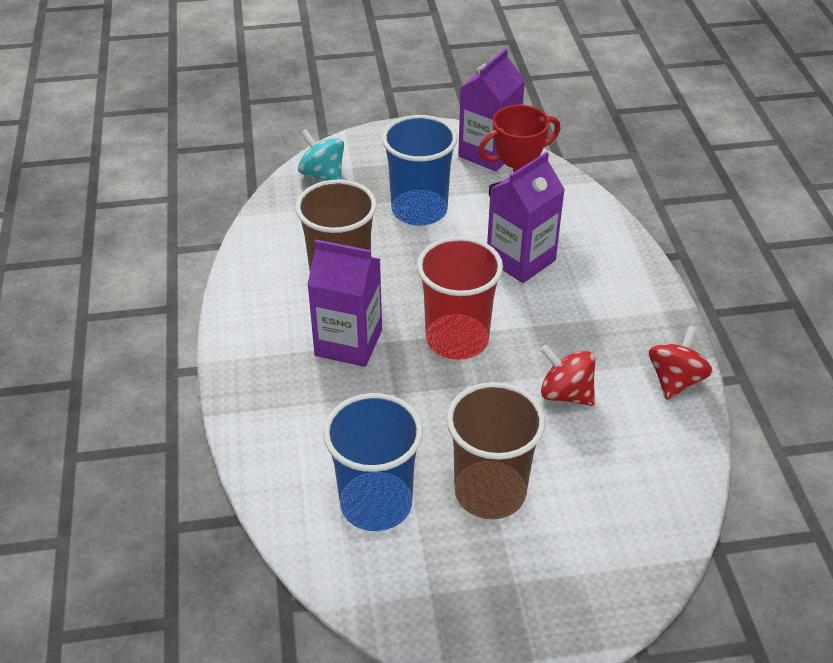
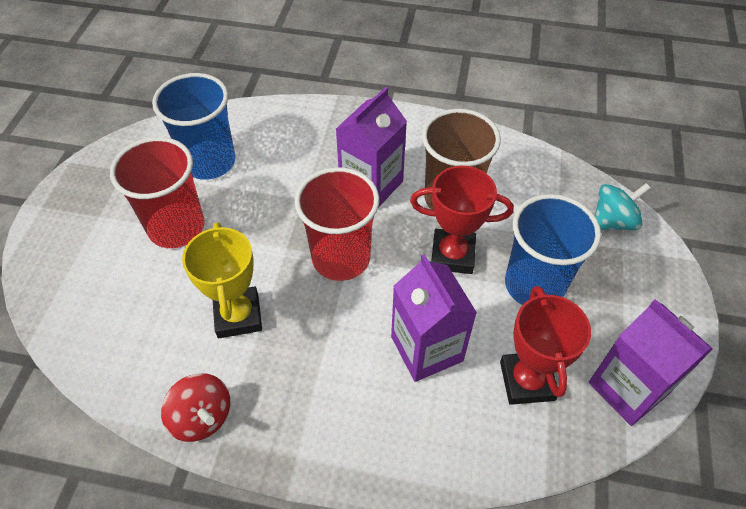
camera: 110 degrees right, 10 degrees up
(412, 264) = (452, 255): none -> red trophy
(490, 492) = (176, 227): brown cup -> red cup
(565, 394) = (238, 316): red spinning top -> yellow trophy

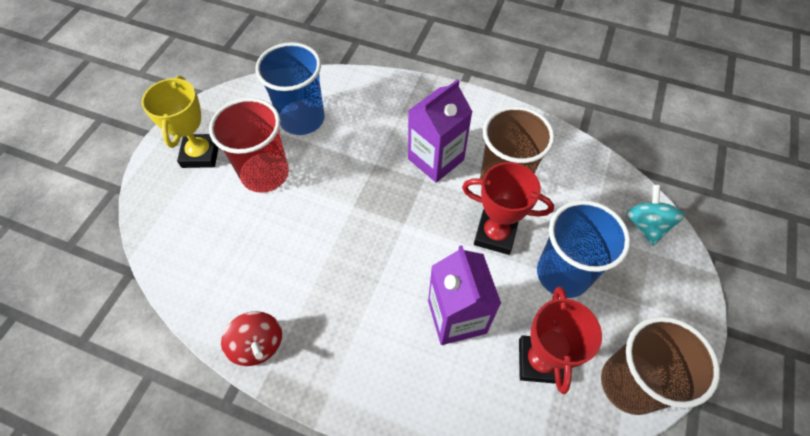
camera: 10 degrees right, 5 degrees up
(238, 316) = (302, 260): yellow trophy -> yellow trophy (200, 154)
(341, 258) = (398, 222): red cup -> none
(613, 221) = (646, 225): turquoise spinning top -> turquoise spinning top turned 75 degrees counterclockwise
(628, 388) = (629, 384): purple carton -> brown cup

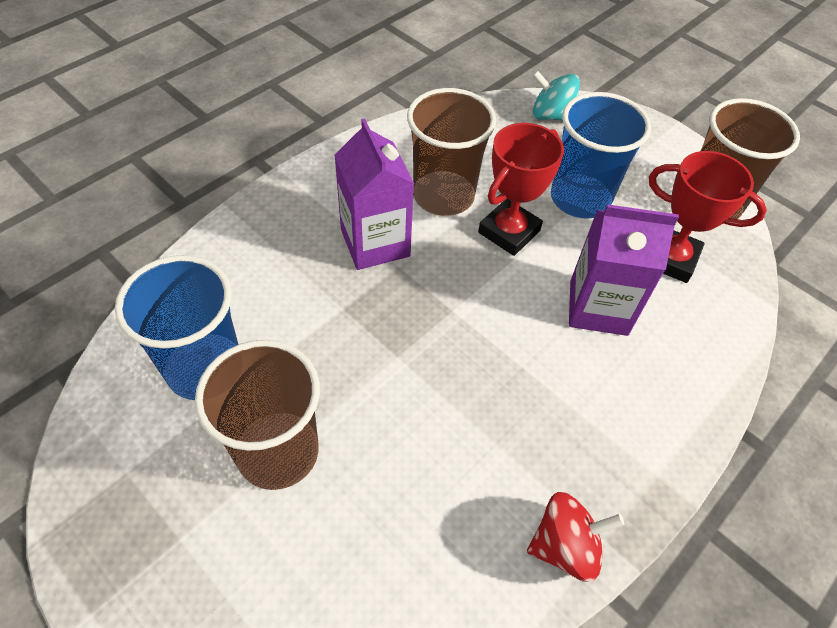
camera: 70 degrees left, 5 degrees down
(200, 154) = (174, 544): yellow trophy -> none
(265, 174) = (278, 452): red cup -> brown cup

